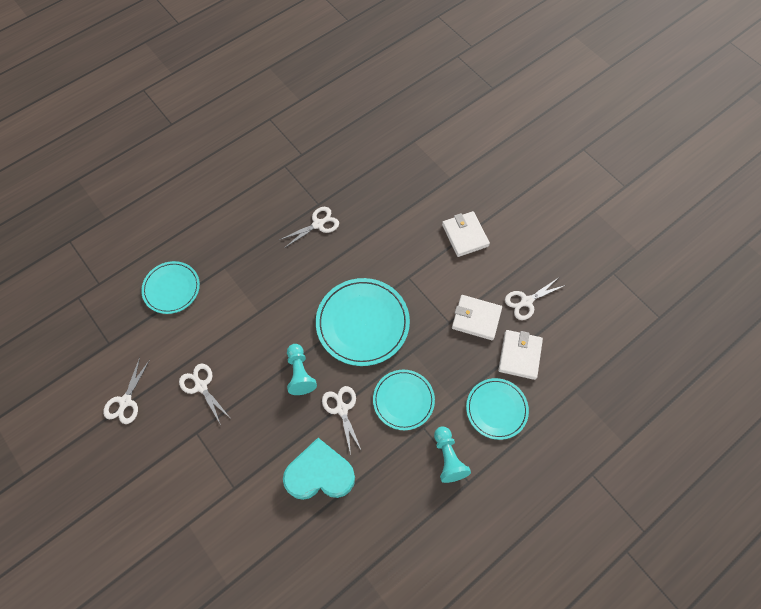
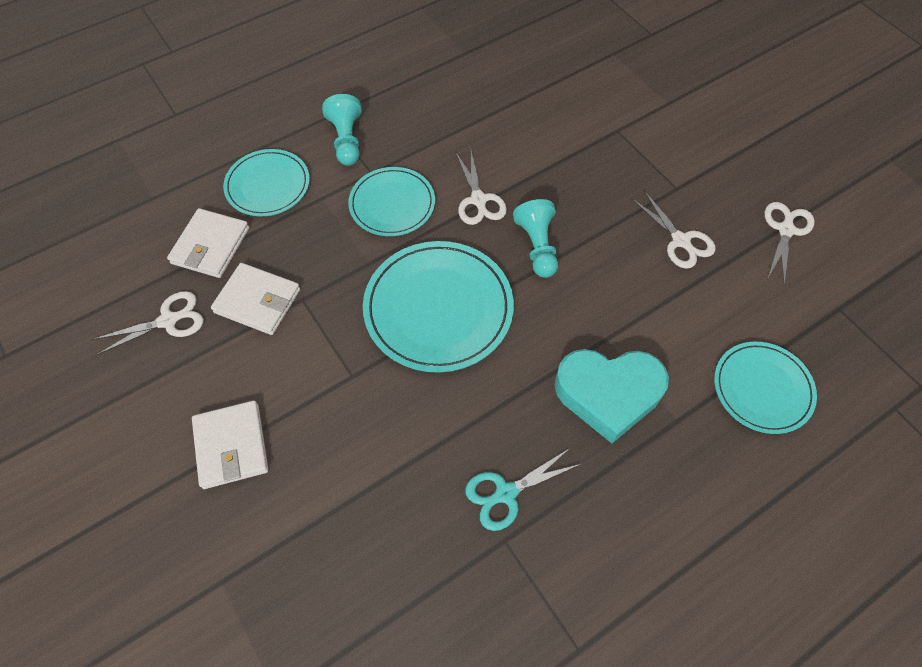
camera: 175 degrees left, 5 degrees down
(318, 224) = (505, 494): white scissors -> turquoise scissors
(320, 474) = (510, 136): turquoise heart -> turquoise heart (608, 394)

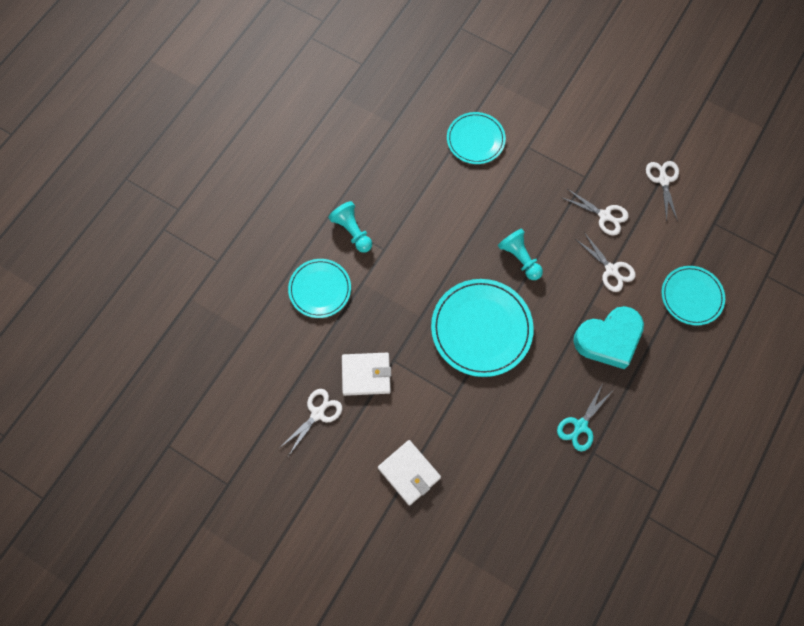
camera: 25 degrees left, 10 degrees up
(210, 246) = (310, 350): white wallet -> none
(392, 204) = (411, 267): turquoise plate -> turquoise plate (475, 139)
(479, 200) = (466, 240): white scissors -> white scissors (611, 270)

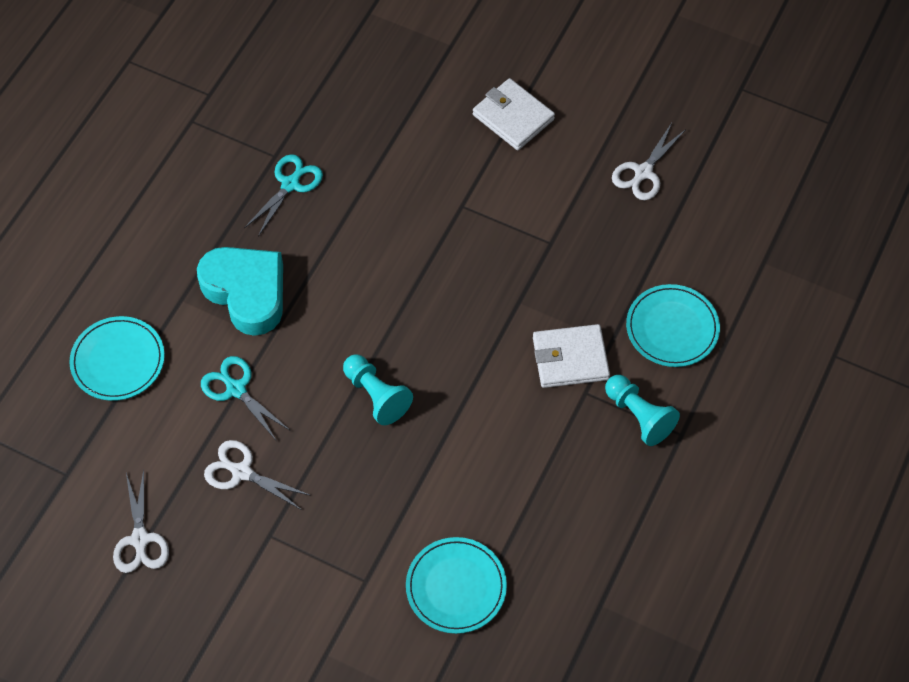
camera: 175 degrees right, 10 degrees down
(366, 375) = (586, 222): white wallet -> white wallet (570, 358)
(481, 328) = (429, 292): turquoise plate -> none
(608, 339) = (246, 292): turquoise heart -> turquoise heart turned 75 degrees clockwise
(611, 270) = (235, 388): white scissors -> turquoise scissors

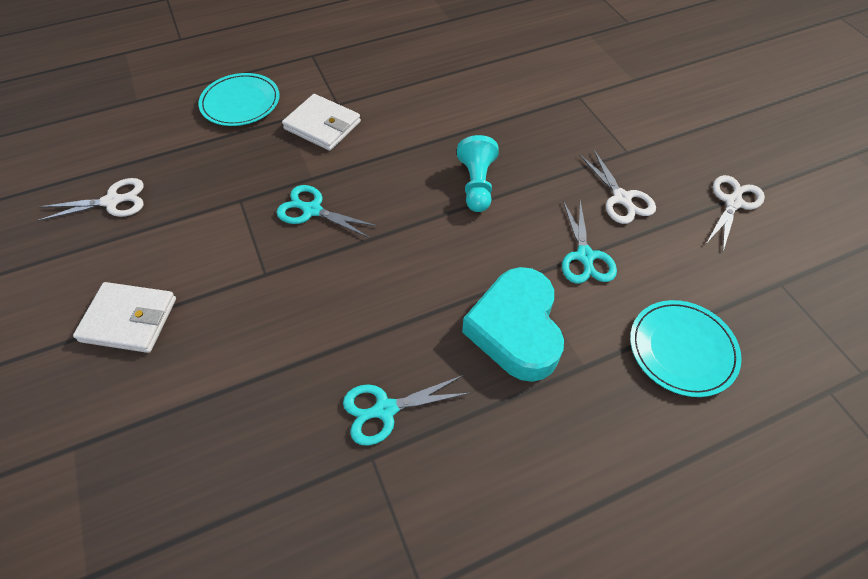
camera: 140 degrees left, 5 degrees down
(456, 587) = (524, 65): turquoise plate -> none
(486, 275) = (311, 210): none -> turquoise scissors
(513, 117) = (129, 320): white wallet -> white wallet turned 75 degrees counterclockwise
(639, 416) = (323, 75): turquoise pawn -> none

